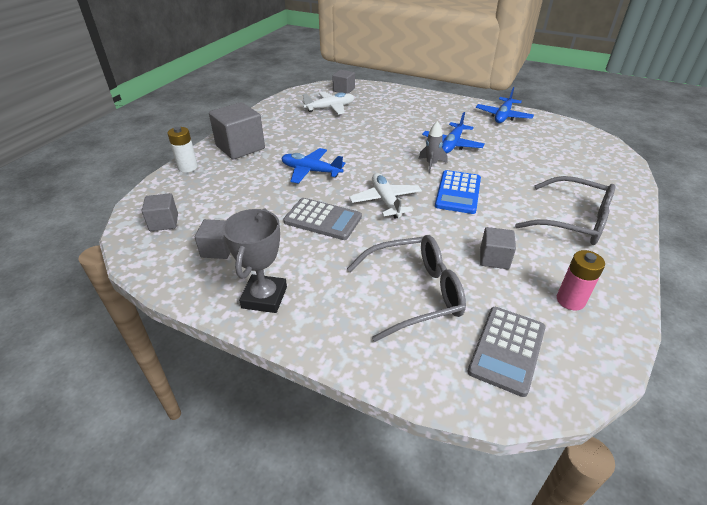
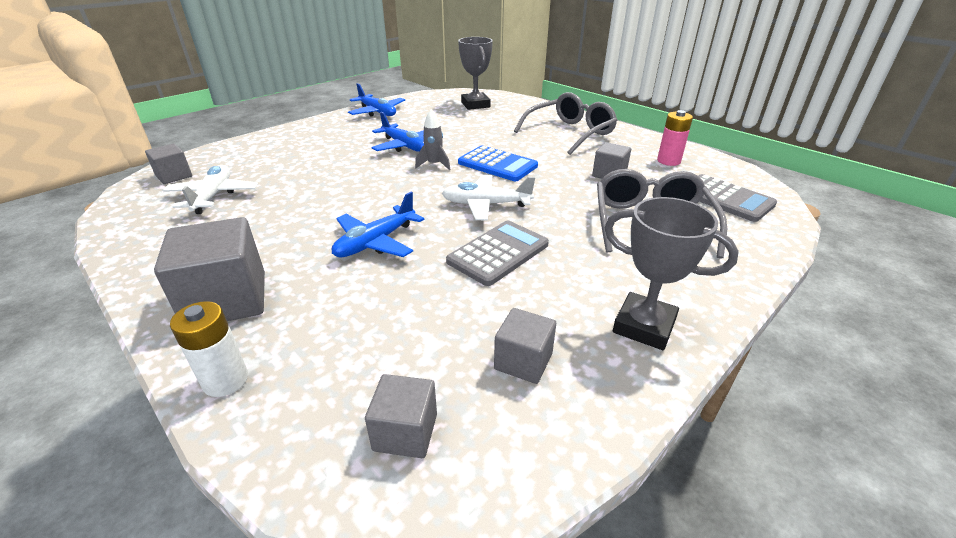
camera: 70 degrees left, 5 degrees down
(579, 154) = (475, 105): none -> grey trophy

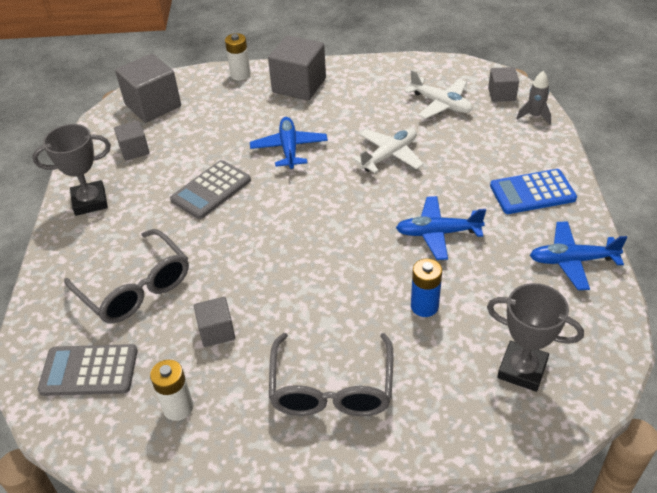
camera: 135 degrees right, 10 degrees up
(405, 432) = (153, 105): grey cube -> grey cube, size x1.79
(434, 165) = (372, 230): grey rocket -> grey rocket (534, 116)
(474, 131) = (424, 306): none -> blue battery
(486, 204) = (270, 220): white plane -> white plane (389, 156)
(497, 164) = (325, 270): blue calculator -> blue calculator (532, 192)
(498, 253) = (211, 190): grey calculator -> grey calculator turned 45 degrees clockwise
(668, 161) = (178, 407): pink battery -> white battery

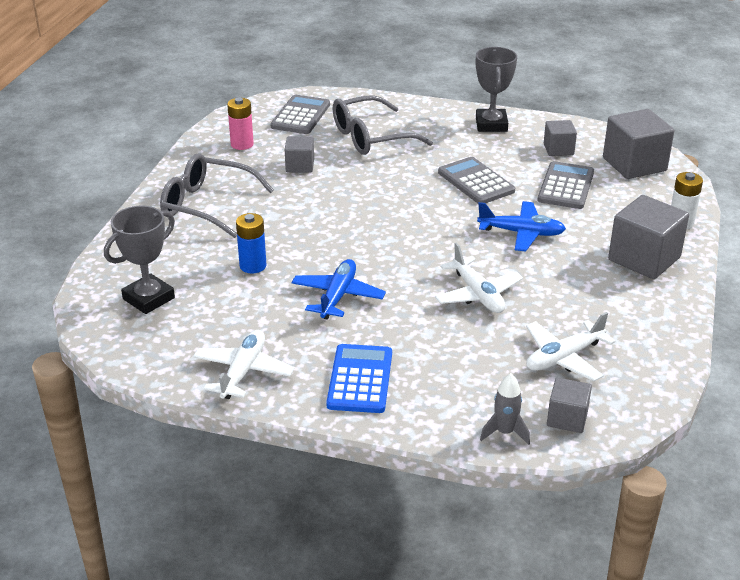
camera: 105 degrees right, 10 degrees down
(178, 407) = (242, 144): white battery -> pink battery
(202, 136) = (566, 186): none -> grey calculator
(572, 261) = (243, 372): blue plane -> white plane

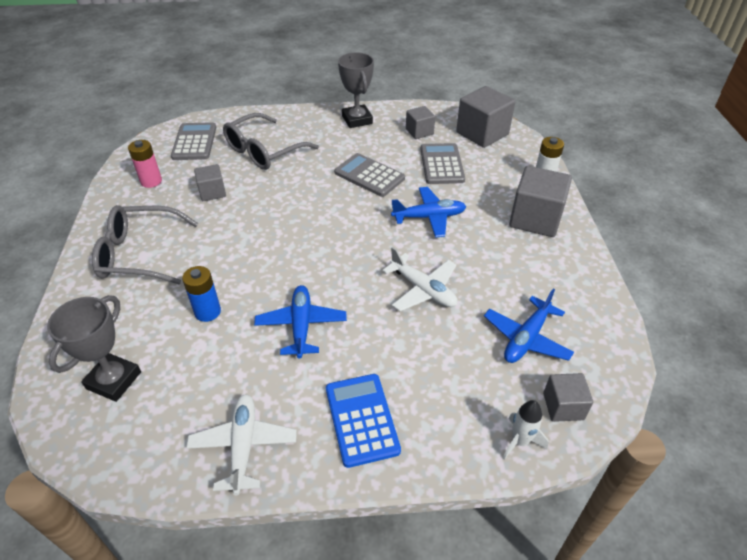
camera: 20 degrees left, 10 degrees up
(505, 432) = (519, 441): grey rocket -> white rocket
(564, 358) = (526, 338): white plane -> blue plane

